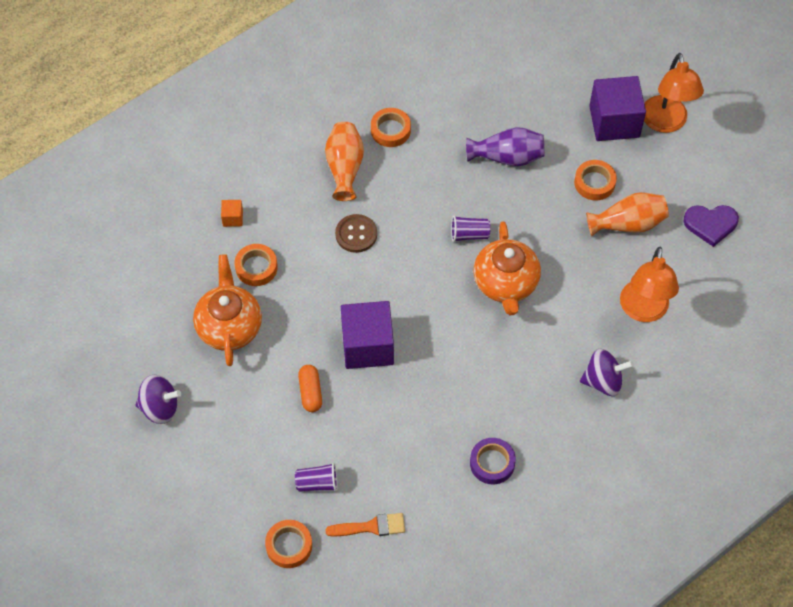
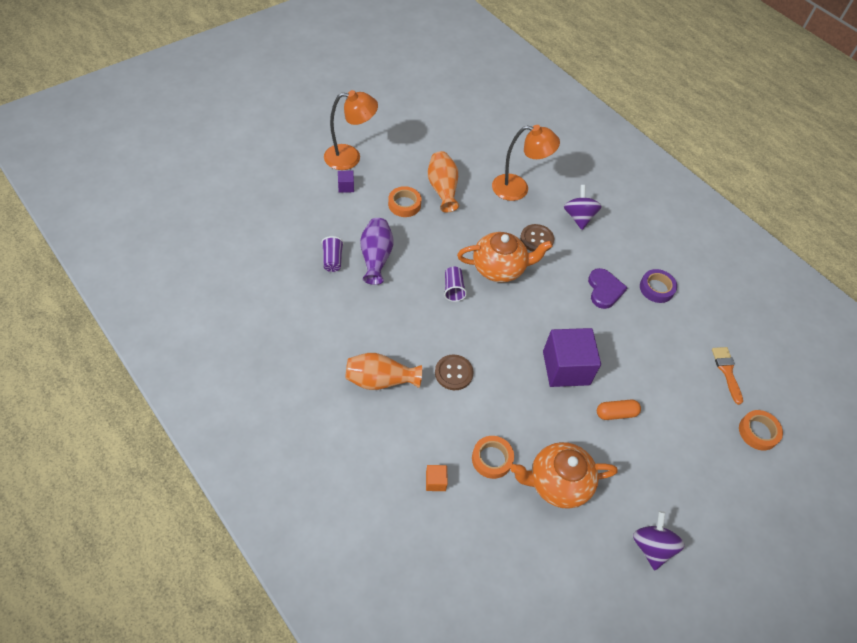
camera: 95 degrees left, 5 degrees down
(317, 483) = (698, 409): purple cup -> purple cup (332, 260)
(390, 130) = (340, 341): orange tape -> none
(557, 328) = (536, 239): none -> brown button
(614, 121) = (346, 187): purple cube -> purple cube, size x0.43
(710, 224) = (443, 144): purple heart -> purple heart (604, 290)

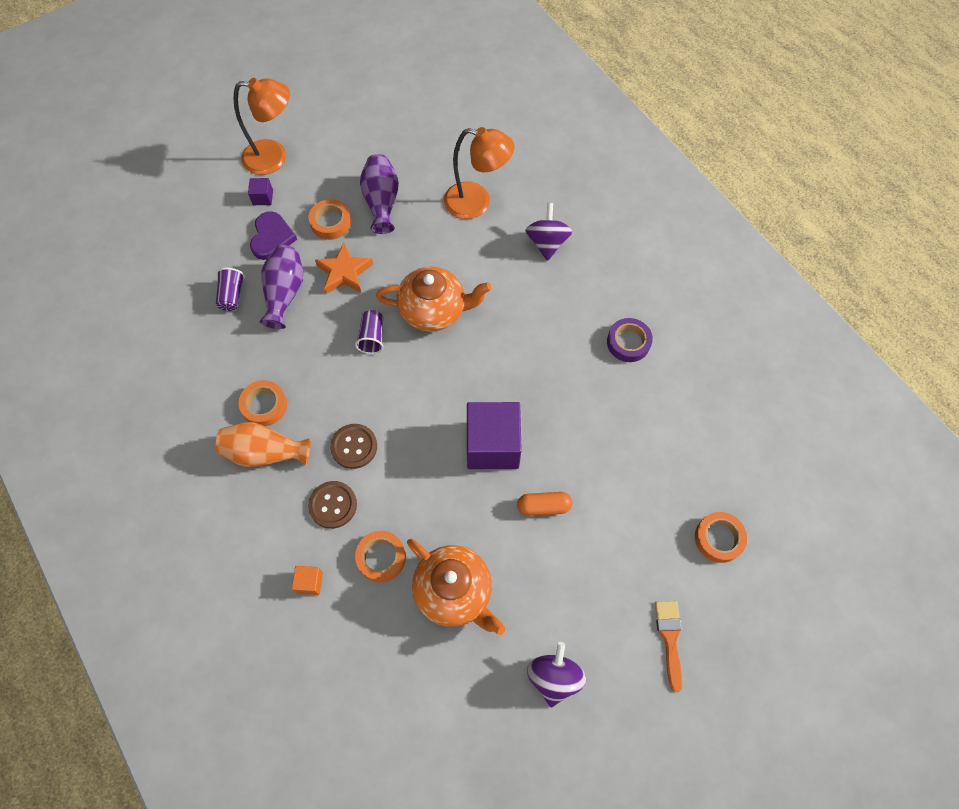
camera: 10 degrees right, 10 degrees up
(373, 343) = (264, 405): none -> orange tape
(422, 241) = (344, 272): none -> orange star
(443, 189) = (382, 202): orange vase -> purple vase
(536, 239) = (488, 272): brown button -> brown button (333, 505)
(557, 483) = (455, 592): orange teapot -> orange teapot turned 135 degrees counterclockwise
(604, 290) = (561, 343): purple heart -> purple heart (272, 237)
(727, 371) = (696, 457): orange brush -> orange brush (669, 638)

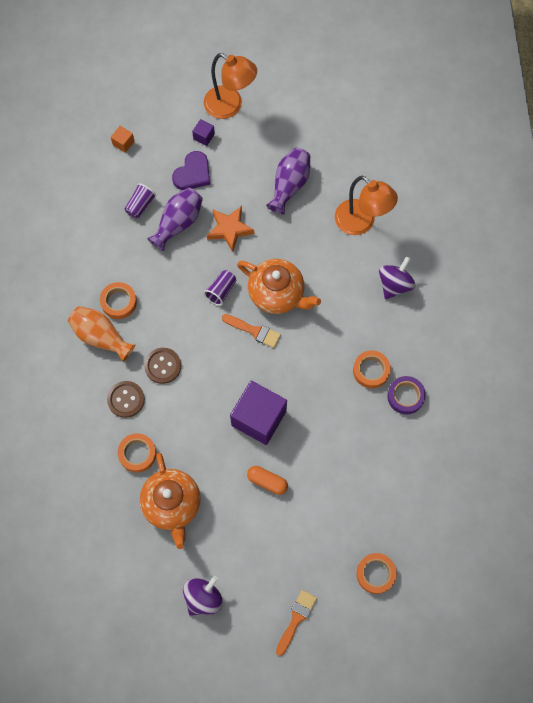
camera: 30 degrees right, 5 degrees up
(309, 582) = (82, 444): orange cube -> orange cube (123, 143)
(330, 222) = (242, 183): orange tape -> orange tape (371, 370)
(432, 359) = (254, 331): none -> orange brush

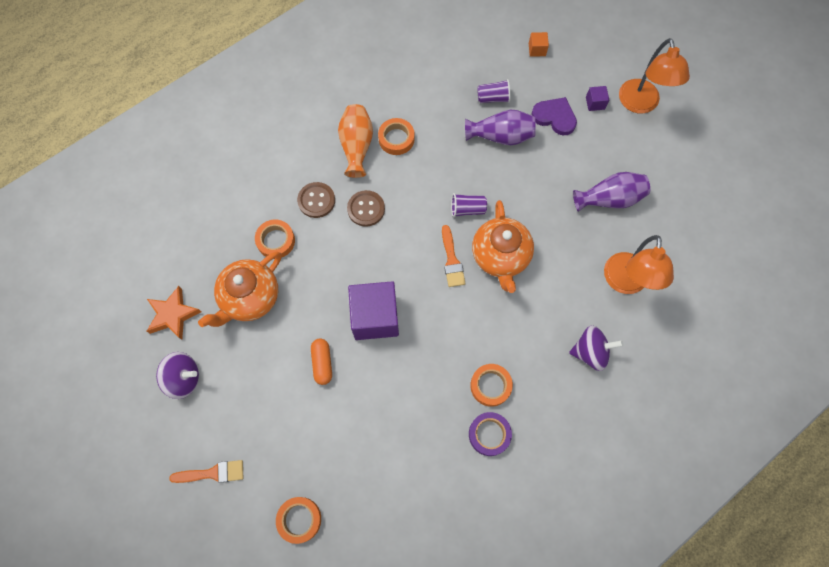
camera: 55 degrees right, 0 degrees up
(193, 173) = (554, 117): purple heart -> purple heart turned 150 degrees counterclockwise
(229, 229) = (528, 179): orange star -> orange star (173, 315)

